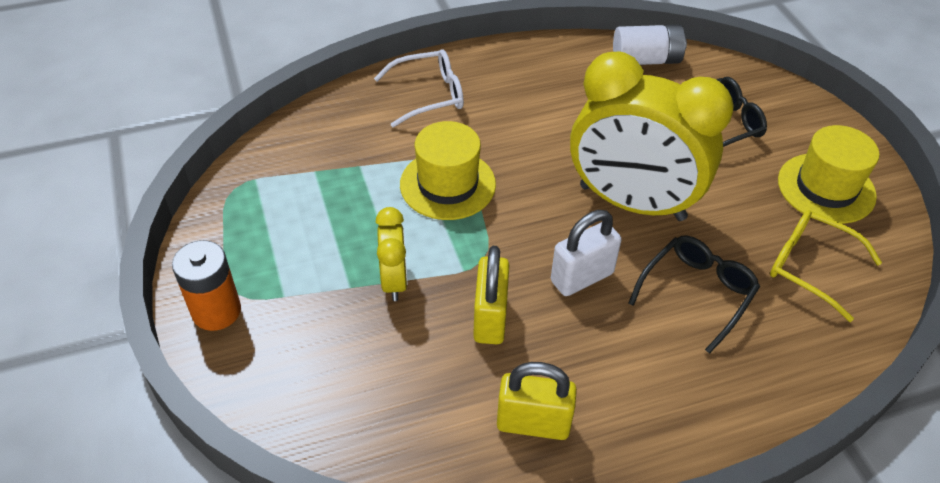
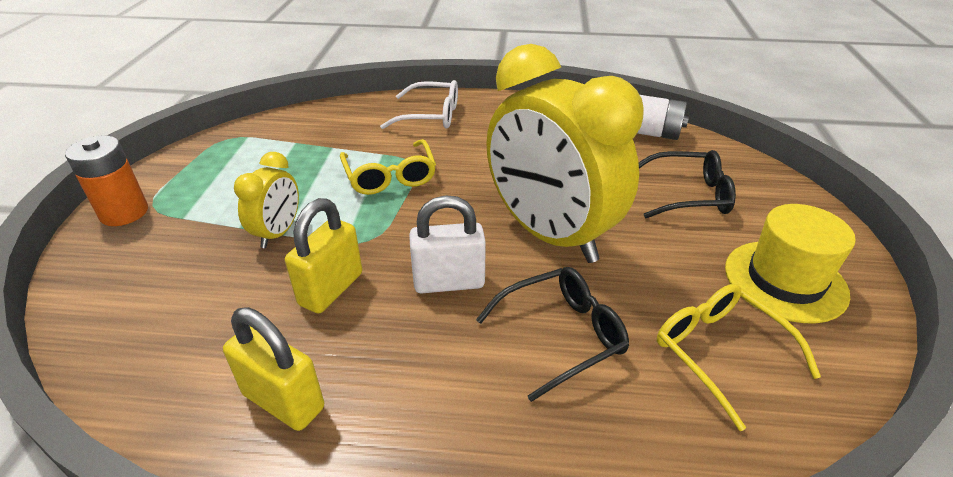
camera: 25 degrees right, 10 degrees down
(447, 184) = (390, 177): yellow hat -> yellow glasses

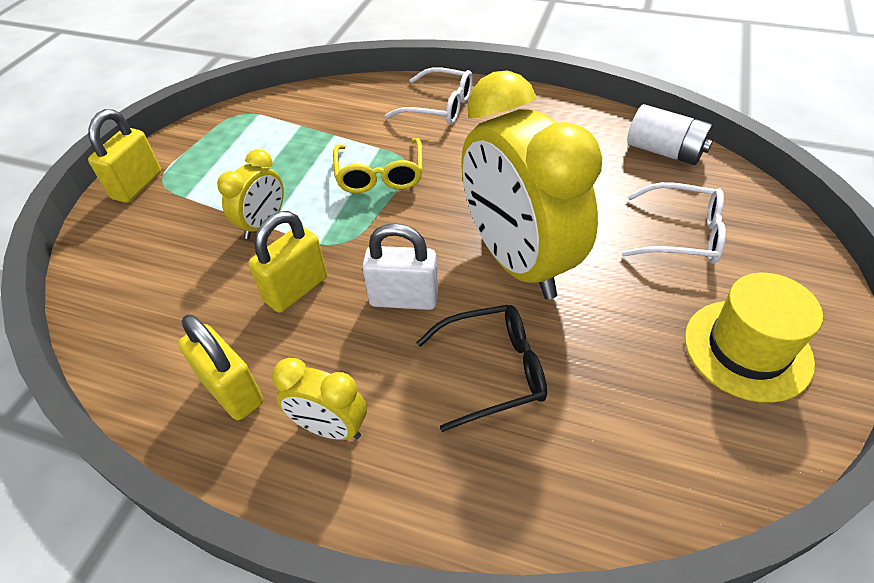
camera: 15 degrees right, 10 degrees up
(124, 213) = (137, 185): orange battery -> yellow padlock
(407, 420) = (330, 428): none -> yellow clock
(689, 195) = (682, 235): black glasses -> white glasses
(719, 352) = (643, 415): yellow glasses -> none

